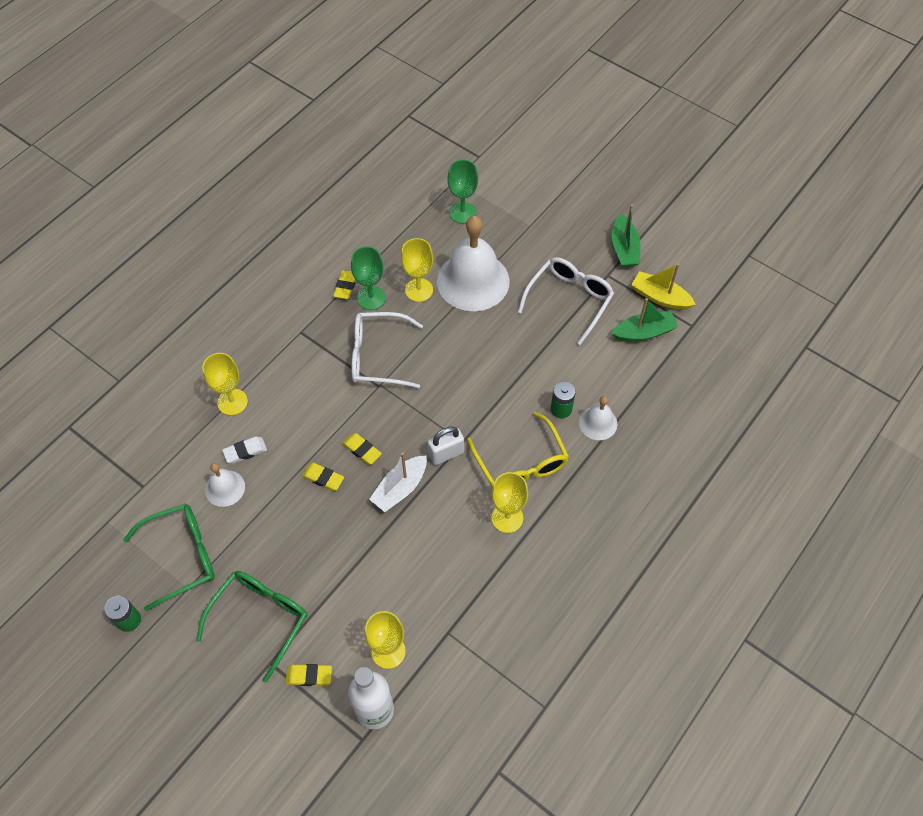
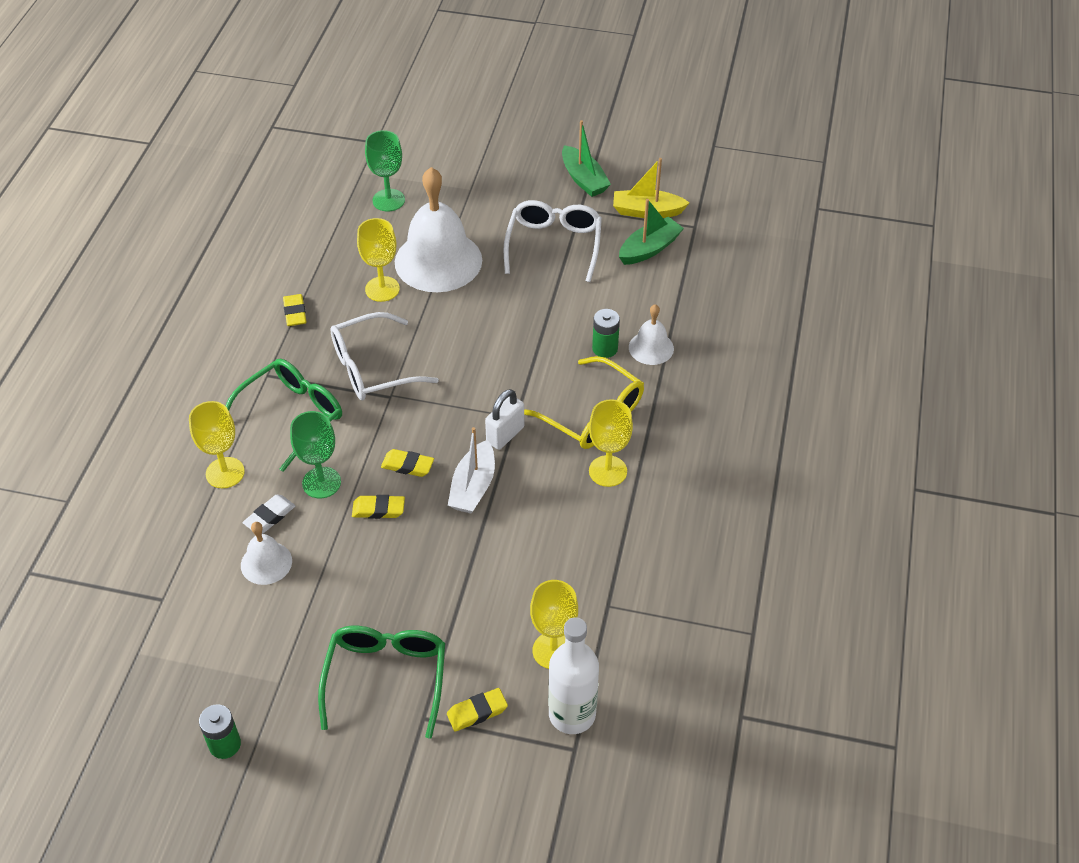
camera: 25 degrees left, 10 degrees down
(182, 556) = (254, 652): green glasses -> green glasses (292, 416)
(371, 298) = (332, 314): green goblet -> green goblet (321, 482)

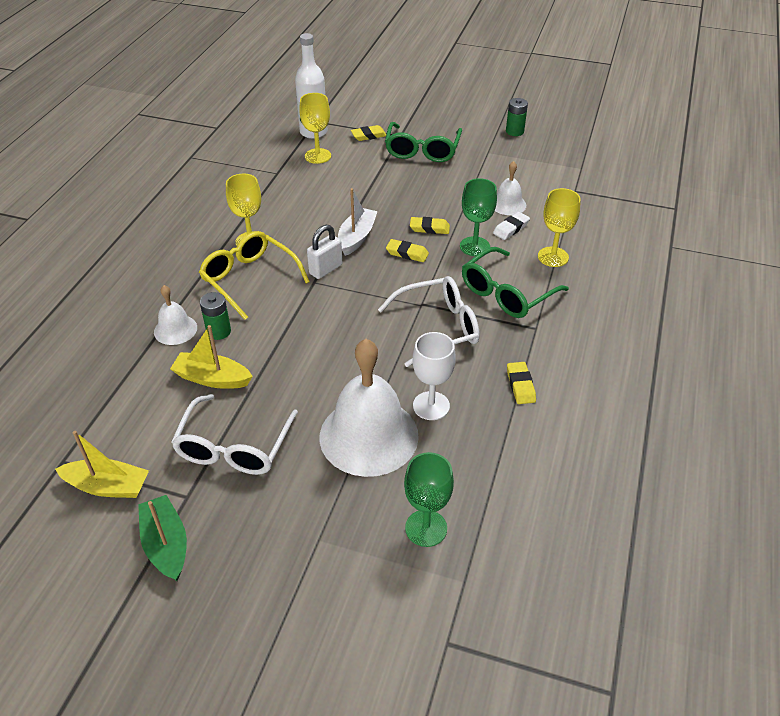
camera: 175 degrees left, 5 degrees down
(382, 289) = (431, 406): yellow goblet -> white goblet
(594, 300) = (212, 378): none -> yellow boat
(649, 249) = (128, 434): green boat -> none

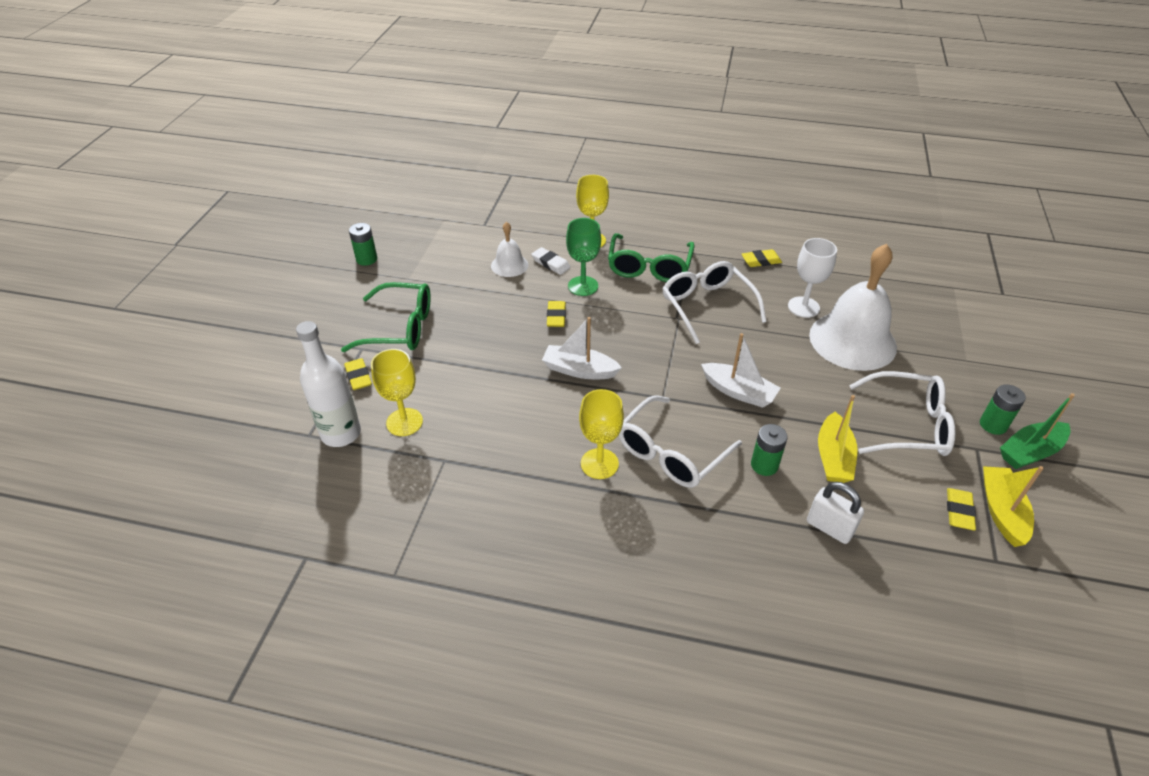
camera: 95 degrees left, 0 degrees up
(175, 329) = (774, 506): white bell -> none
(213, 524) = (993, 425): none -> green battery
(249, 279) = (671, 453): yellow glasses -> white glasses
(309, 330) = (738, 392): none -> white boat
(325, 269) = (639, 390): white padlock -> white padlock (829, 528)
(407, 253) = (601, 330): yellow eraser -> yellow eraser (959, 511)
(426, 528) = (923, 305): green goblet -> none
(506, 293) = (649, 267): green glasses -> green glasses turned 60 degrees clockwise

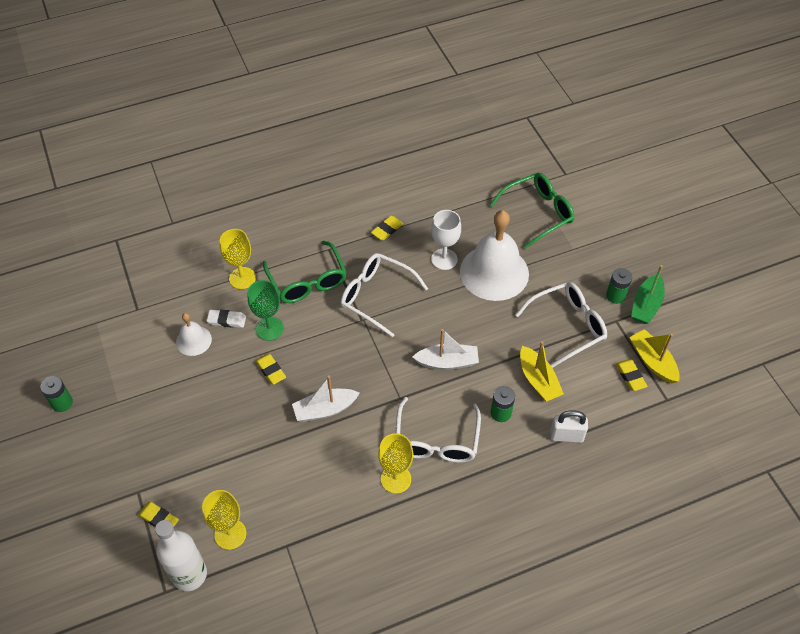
camera: 35 degrees left, 10 degrees up
(400, 328) = (153, 454): green glasses -> green glasses (538, 213)

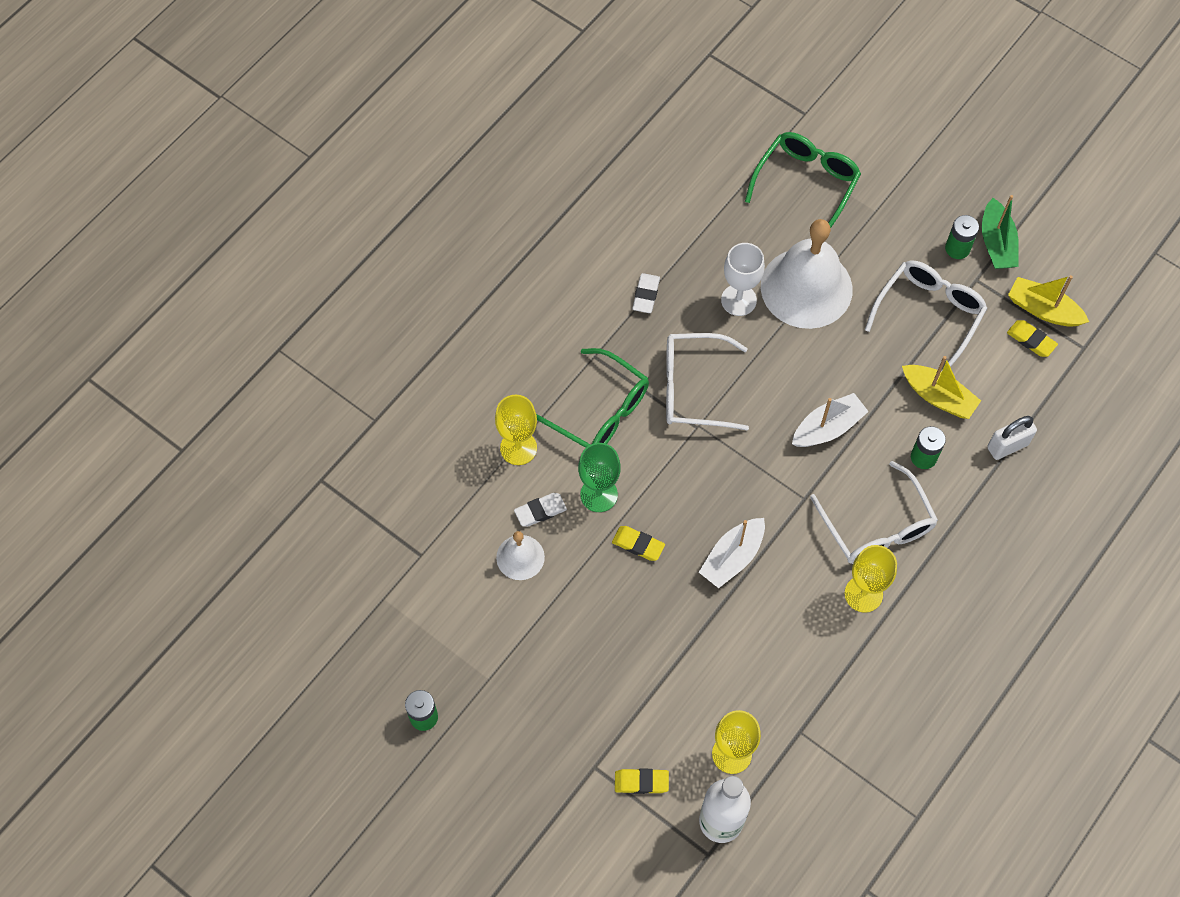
camera: 30 degrees left, 10 degrees up
(387, 230) = (646, 295): yellow eraser -> white eraser

